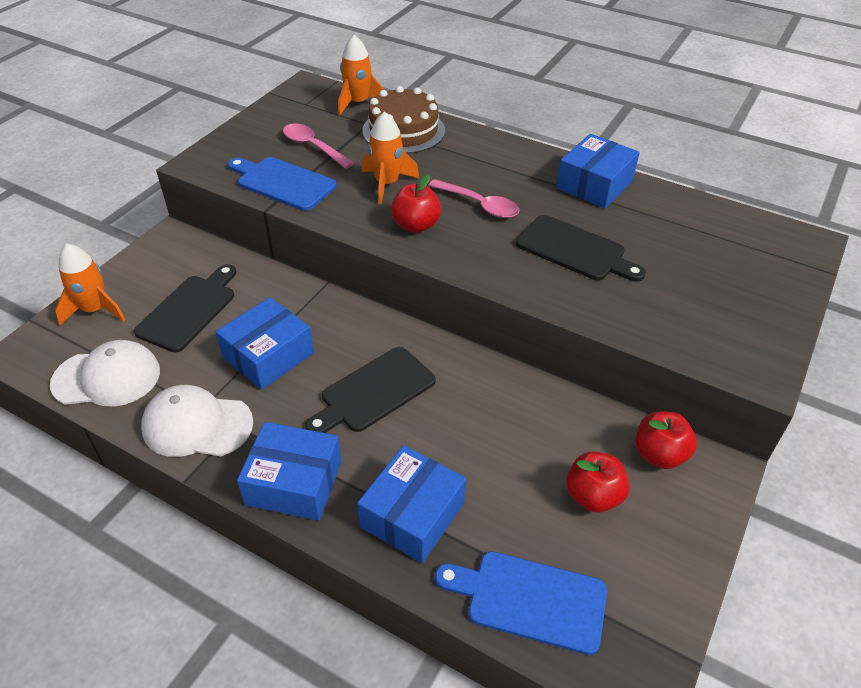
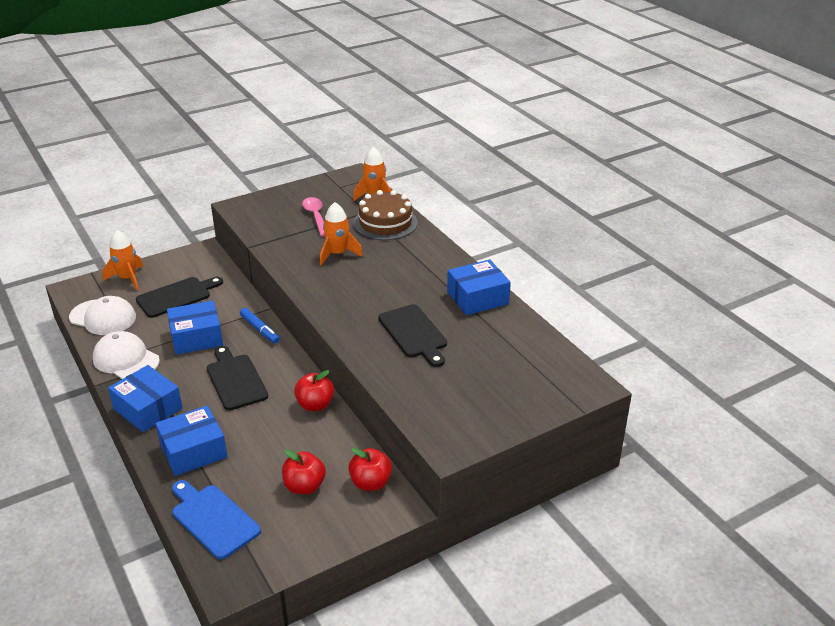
camera: 30 degrees right, 10 degrees down
(283, 183) = (275, 233): blue cutting board -> none
(341, 314) = (260, 329): none -> blue marker
(373, 392) = (235, 380): black cutting board -> black cutting board turned 75 degrees clockwise
(416, 225) = (328, 285): red apple -> red apple (315, 405)
(479, 205) = (383, 285): pink spoon -> none

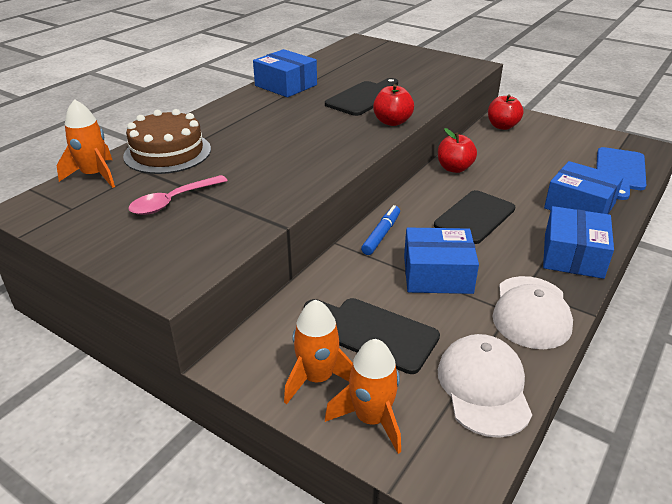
camera: 115 degrees left, 0 degrees up
(196, 337) = (437, 274): blue box -> blue box turned 45 degrees counterclockwise
(304, 486) = (540, 147): red apple -> red apple (392, 122)
(338, 254) = (259, 162): orange rocket -> orange rocket (317, 378)

